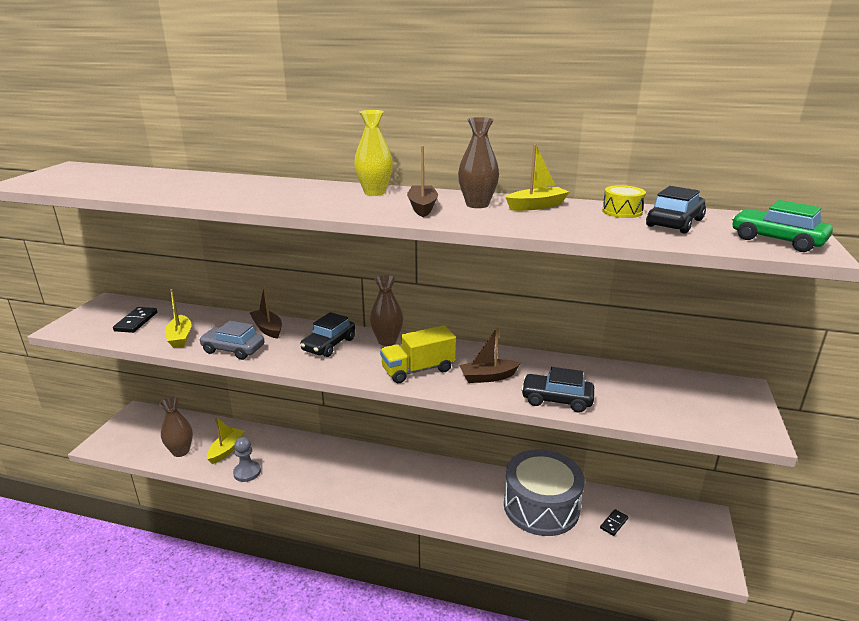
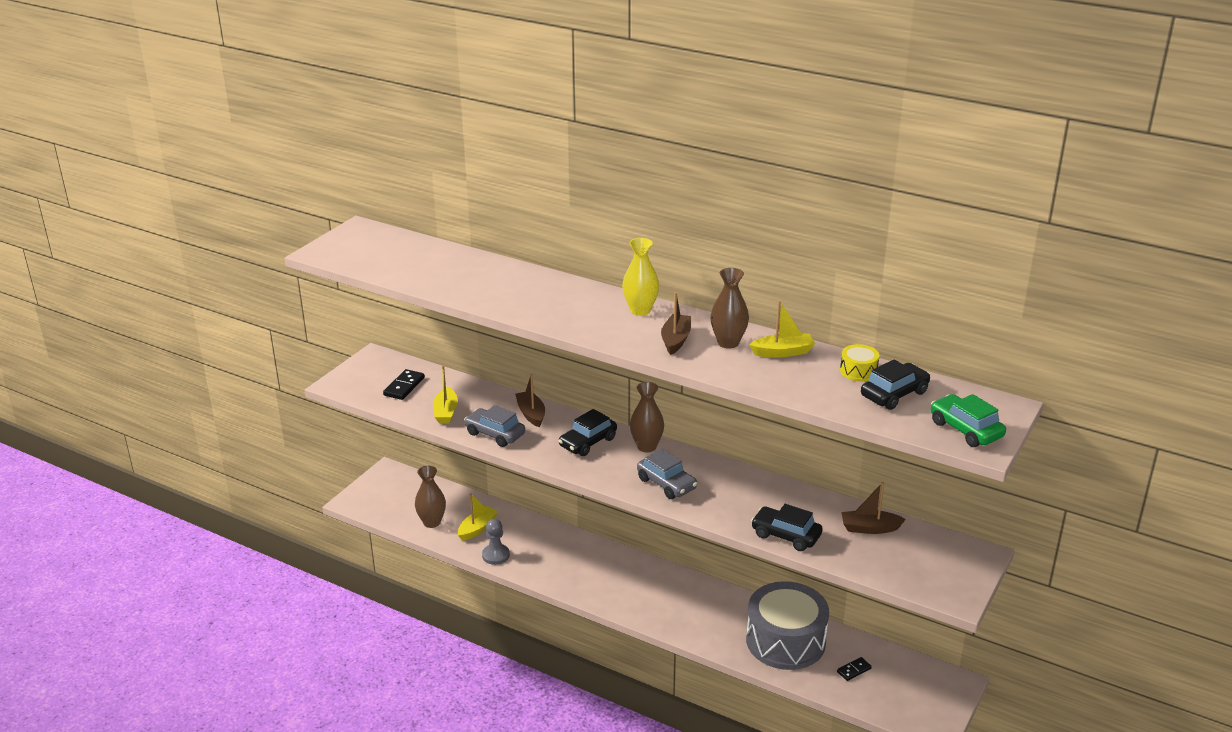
camera: 15 degrees right, 5 degrees up
(418, 370) = (666, 484): yellow truck -> grey car
(488, 377) = (731, 502): brown boat -> brown boat (869, 528)

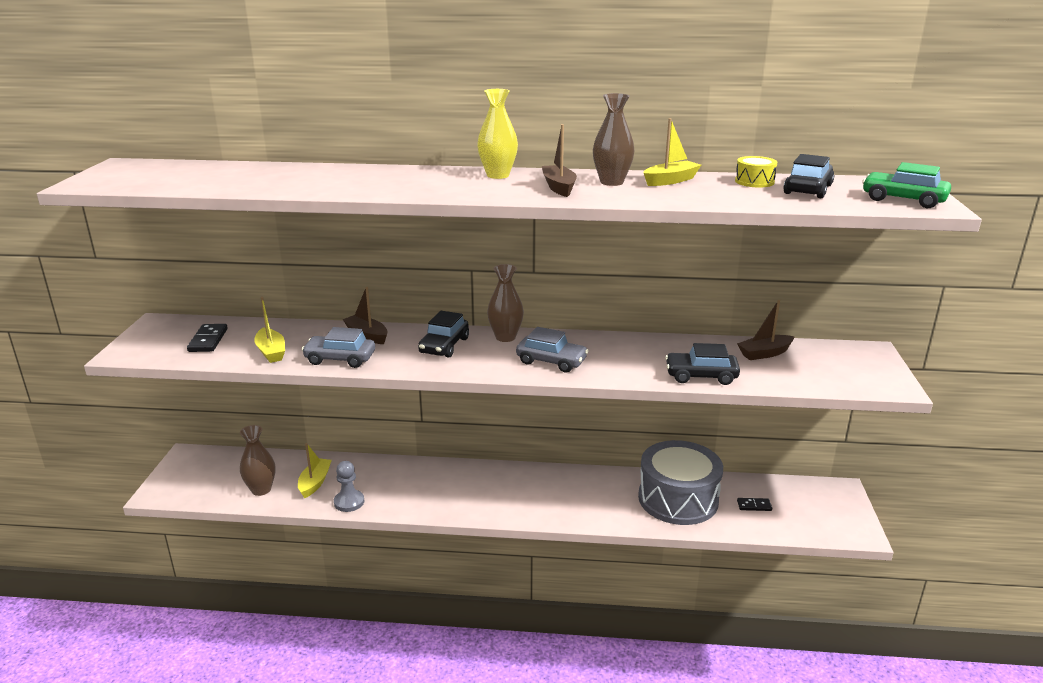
camera: 25 degrees left, 5 degrees down
(854, 670) = (754, 506): black domino -> black domino turned 60 degrees clockwise

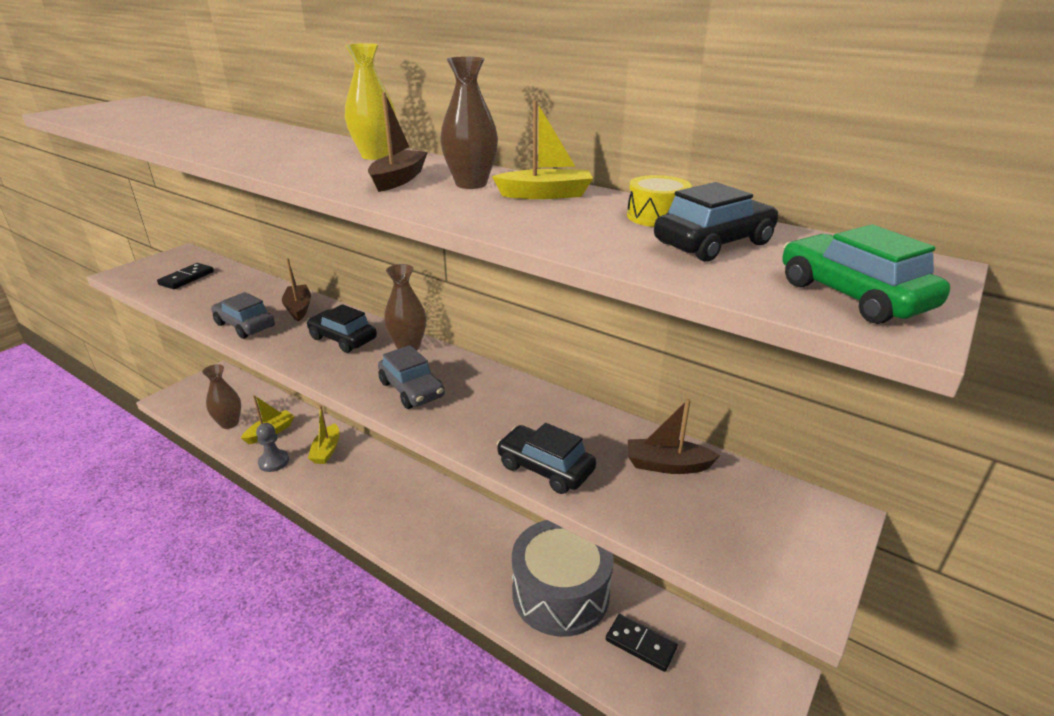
camera: 30 degrees right, 5 degrees up
(271, 352) = (209, 302): yellow boat -> yellow boat (326, 450)
(444, 346) = (343, 339): black car -> black car turned 75 degrees clockwise
(754, 506) = (640, 644): black domino -> black domino, size x1.55

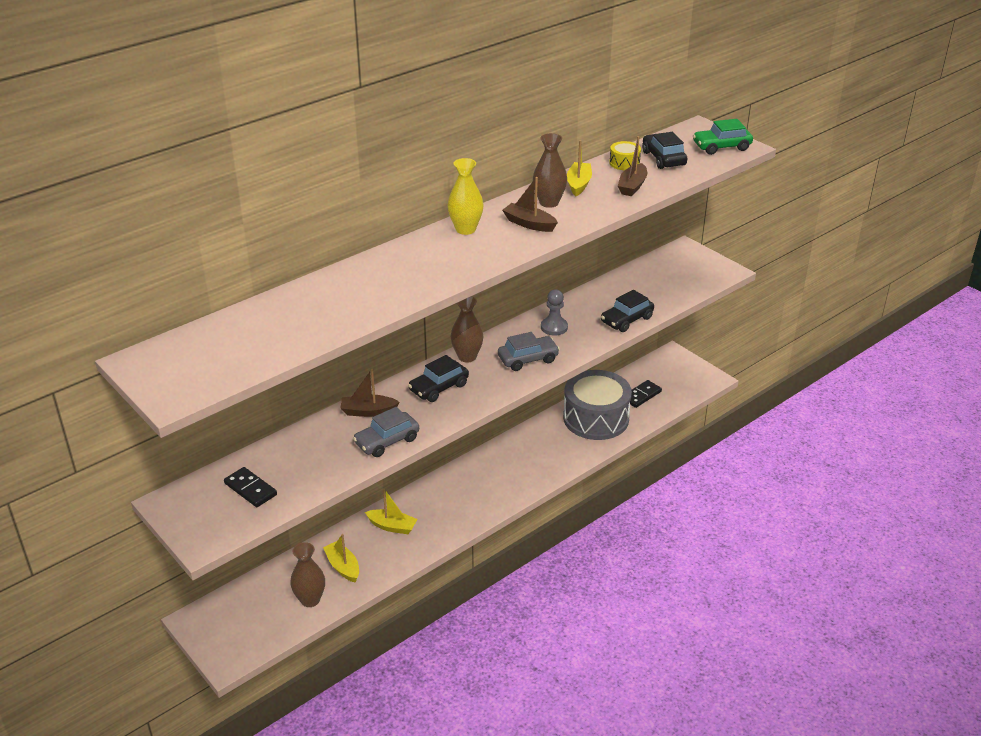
camera: 75 degrees left, 5 degrees up
(274, 462) = (393, 562): grey pawn -> grey pawn (554, 327)
(667, 465) = (635, 282): brown boat -> brown boat (632, 186)

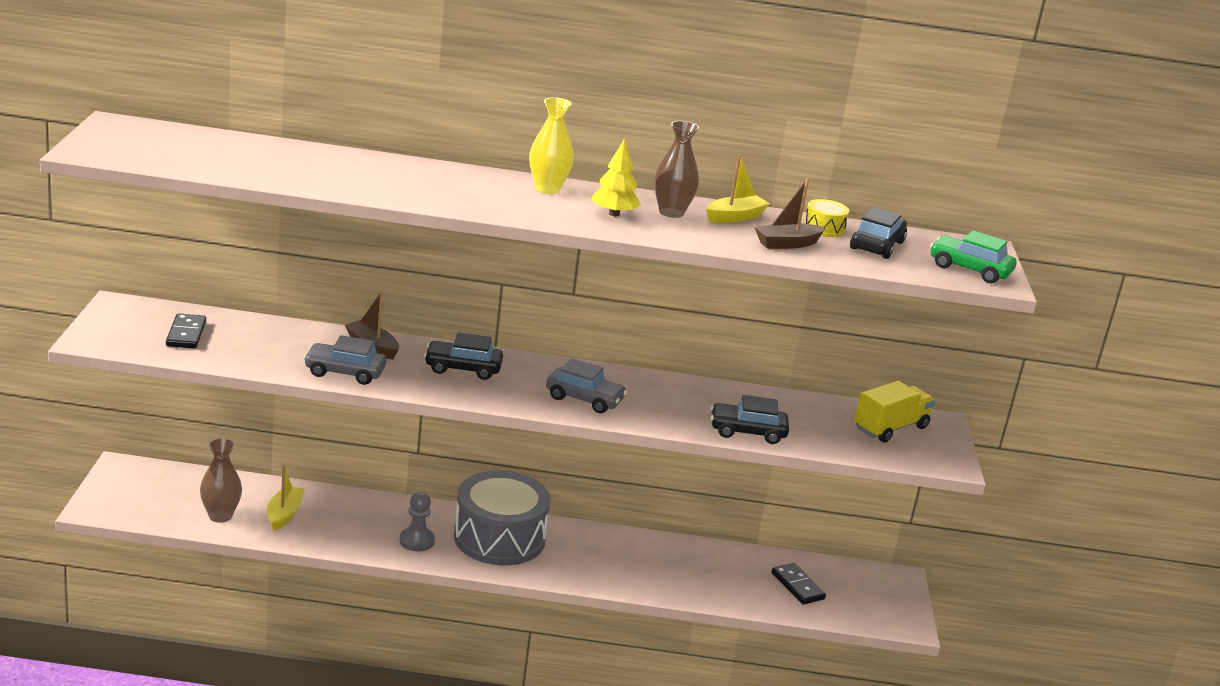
camera: 40 degrees right, 10 degrees down
(392, 526) = (373, 516): yellow boat -> none
(467, 357) = (533, 365): brown vase -> none
(529, 224) = (614, 214): brown boat -> yellow tree
(554, 327) = (660, 394): grey pawn -> grey pawn (417, 541)
(596, 418) = (712, 571): grey drum -> grey drum (499, 538)
(641, 395) = (797, 586): black domino -> black domino turned 60 degrees clockwise
(674, 268) = (890, 428): none -> yellow truck

